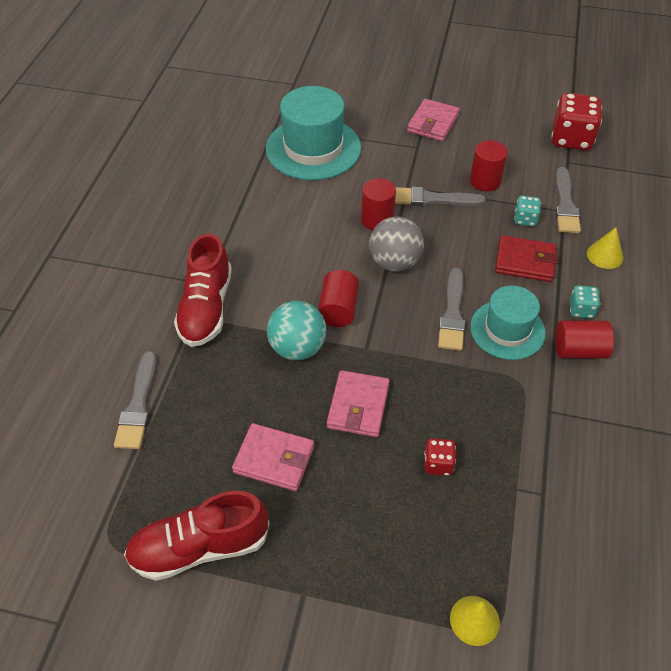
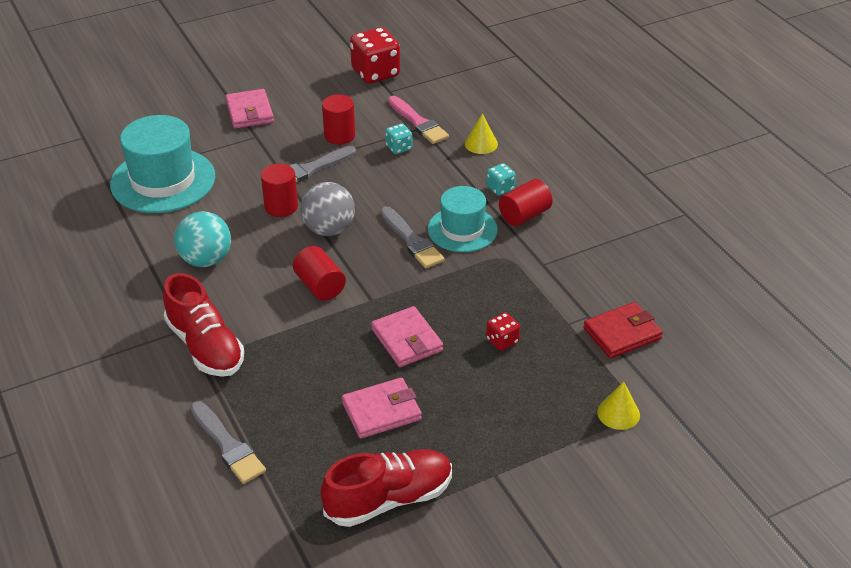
camera: 40 degrees left, 10 degrees down
(200, 547) = (389, 499): red shoe -> red shoe turned 150 degrees counterclockwise
(297, 348) = (316, 330): turquoise ball -> turquoise ball (206, 260)
(525, 262) = (428, 177): red wallet -> red wallet (622, 333)
(565, 204) = (418, 122): grey brush -> pink brush

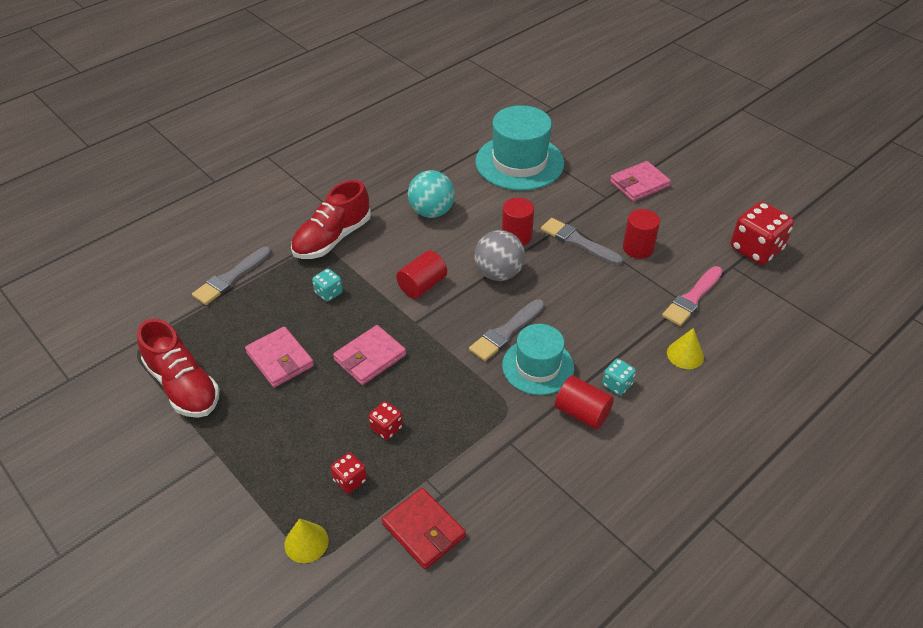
camera: 75 degrees right, 5 degrees up
(399, 148) = (642, 293): turquoise dice -> turquoise dice (328, 293)
(556, 375) = (350, 480): none -> red dice

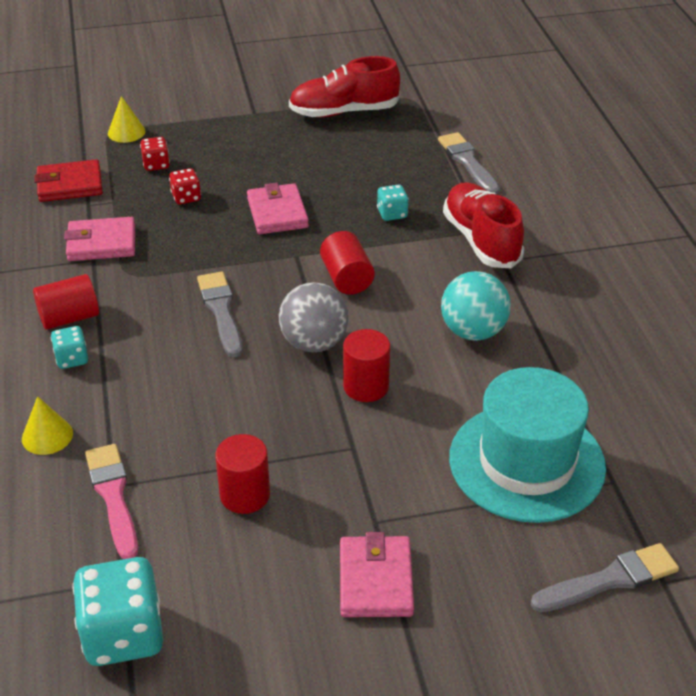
camera: 120 degrees right, 5 degrees down
(280, 359) = (326, 164): pink wallet -> pink wallet (101, 243)
(538, 366) = (154, 314): turquoise hat -> none
(577, 241) = (308, 440): grey brush -> grey brush (610, 579)
(756, 249) = (123, 634): red dice -> turquoise dice

